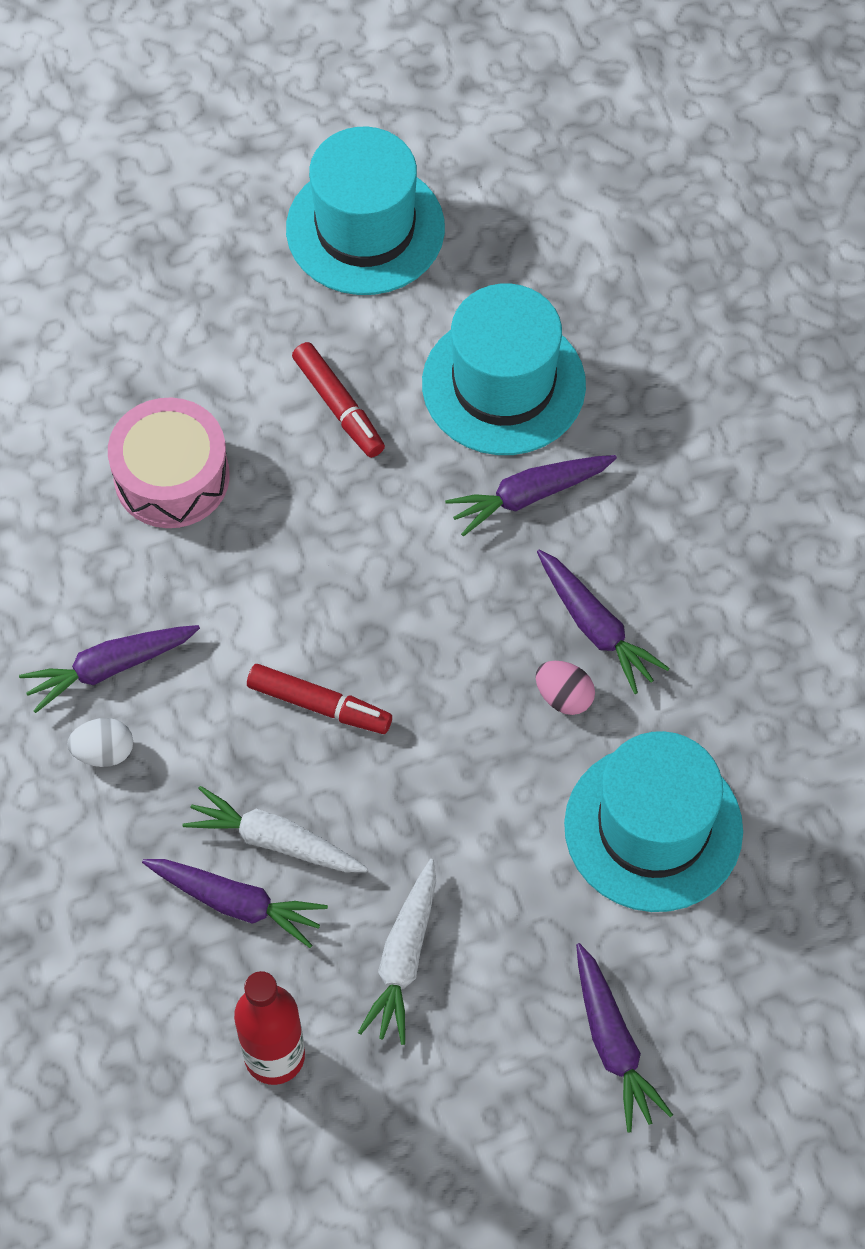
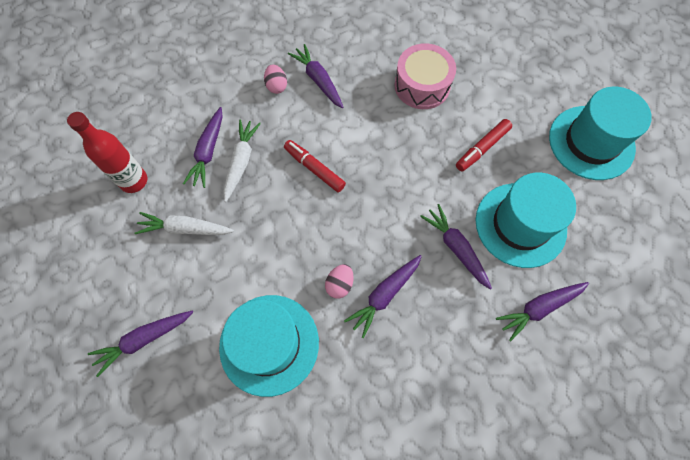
camera: 80 degrees right, 5 degrees up
(104, 752) = (276, 86): white egg -> pink egg
(319, 705) = (314, 168): red marker -> red marker turned 120 degrees clockwise
(656, 397) = (539, 308): none -> purple carrot

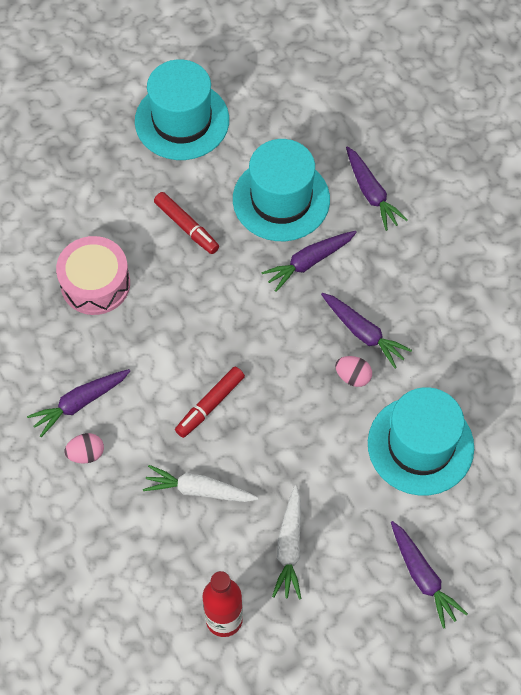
camera: 90 degrees left, 5 degrees down
(208, 152) = (183, 531): purple carrot -> none

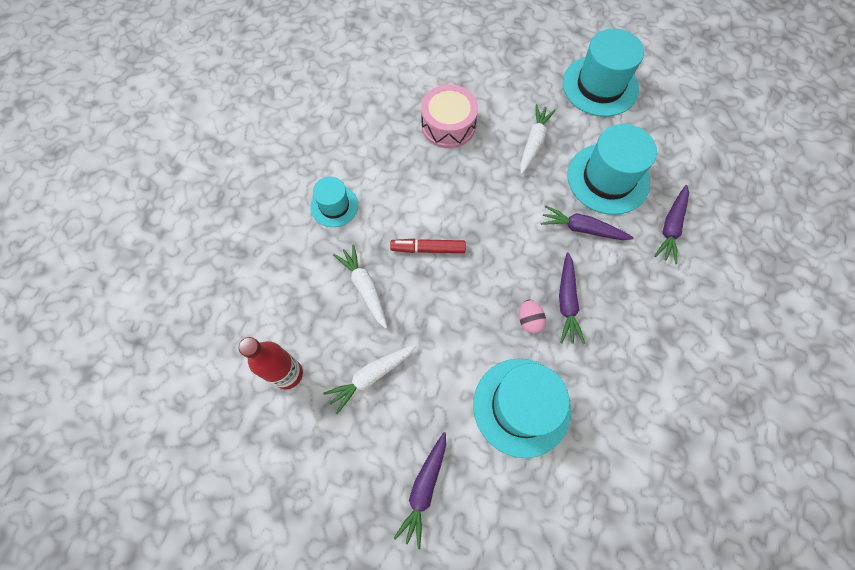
camera: 50 degrees right, 5 degrees up
(80, 403) = (364, 177): purple carrot -> none
(86, 454) = (334, 206): pink egg -> turquoise hat
(186, 227) = (533, 142): red marker -> white carrot

